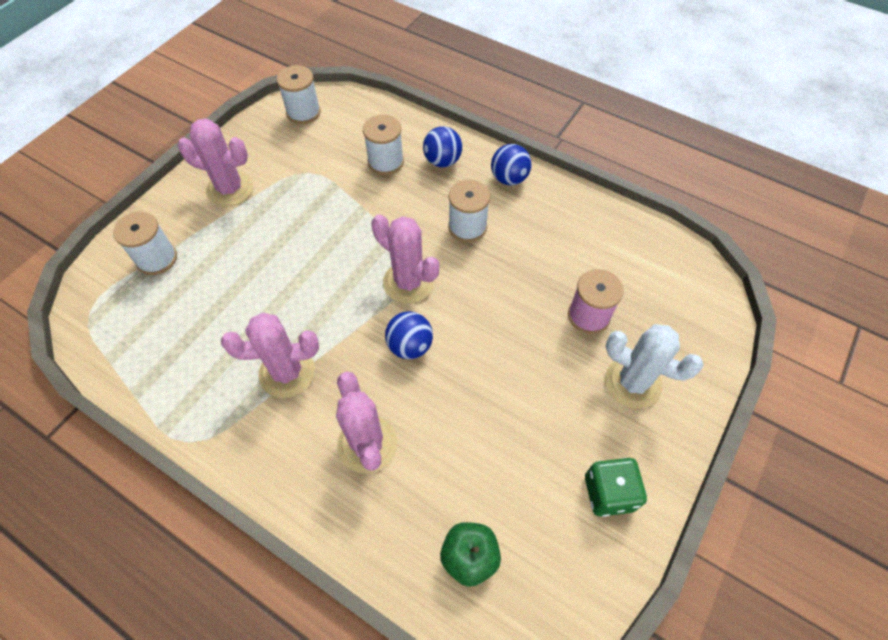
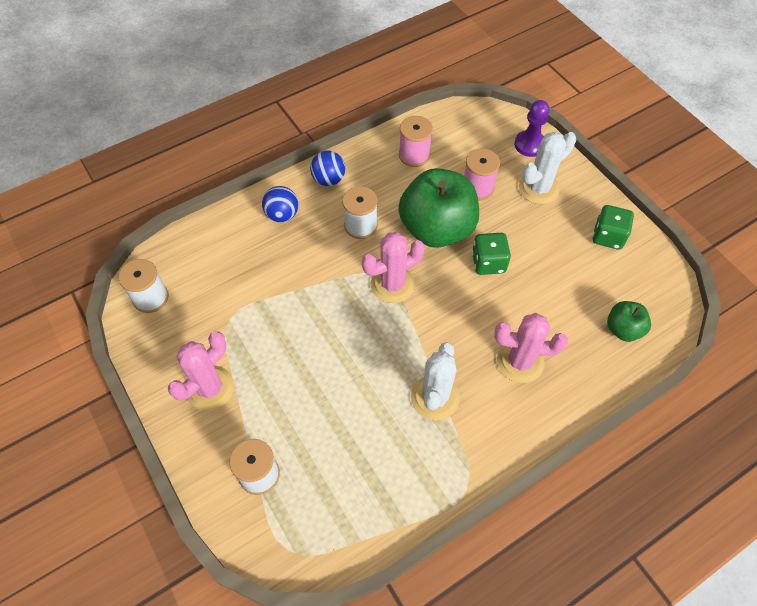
camera: 65 degrees left, 0 degrees up
(287, 372) = (435, 397): pink cactus -> white cactus
(385, 162) = (257, 255): white spool -> none
(410, 346) = (451, 305): blue ball -> none
(487, 364) = (488, 263): none -> green dice
(504, 296) = (437, 229): none -> green apple
(593, 238) = (414, 155): none -> pink spool
(696, 349) = (530, 145): none -> purple pawn

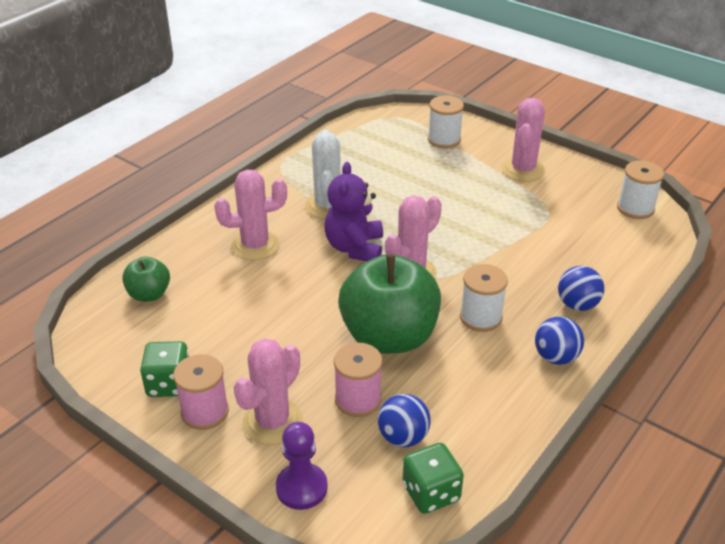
camera: 160 degrees right, 20 degrees down
(414, 155) = (466, 421): pink spool -> pink spool (205, 412)
(429, 329) = (355, 248): none -> purple teddy bear
(458, 156) = (403, 437): none -> blue ball
(488, 263) = (314, 318): green dice -> green dice (431, 493)
(539, 188) = (272, 422): white cactus -> pink cactus

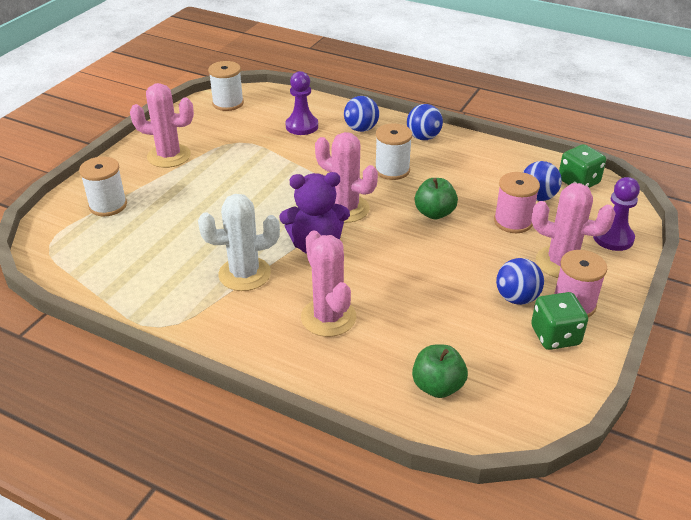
camera: 100 degrees left, 0 degrees up
(231, 370) = (516, 298): none -> blue ball
(389, 337) = (434, 213): green apple -> green apple, size x0.48
(583, 258) = (302, 126): none -> purple pawn

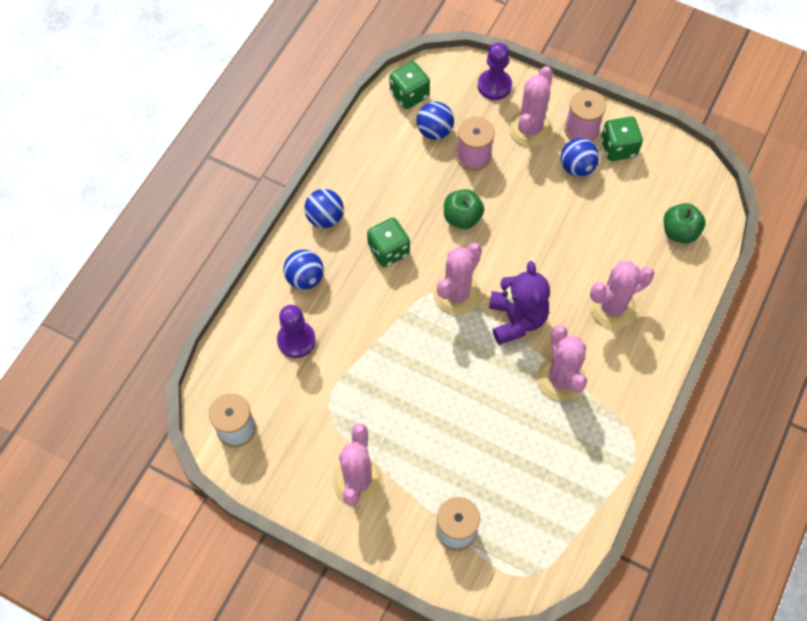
camera: 90 degrees left, 25 degrees up
(244, 274) = (560, 379): white cactus -> pink cactus
(392, 170) = (388, 250): white spool -> green dice

